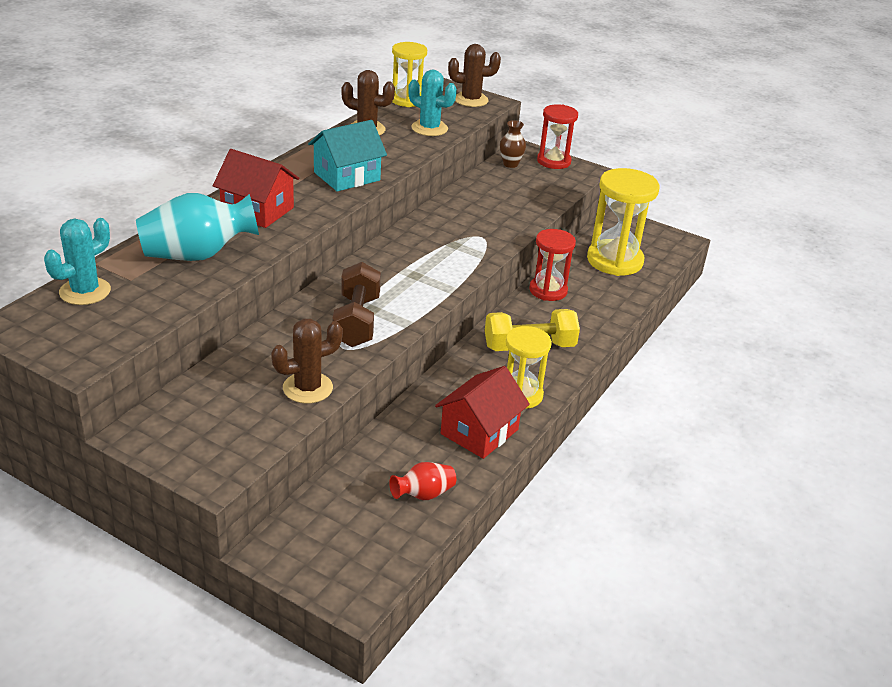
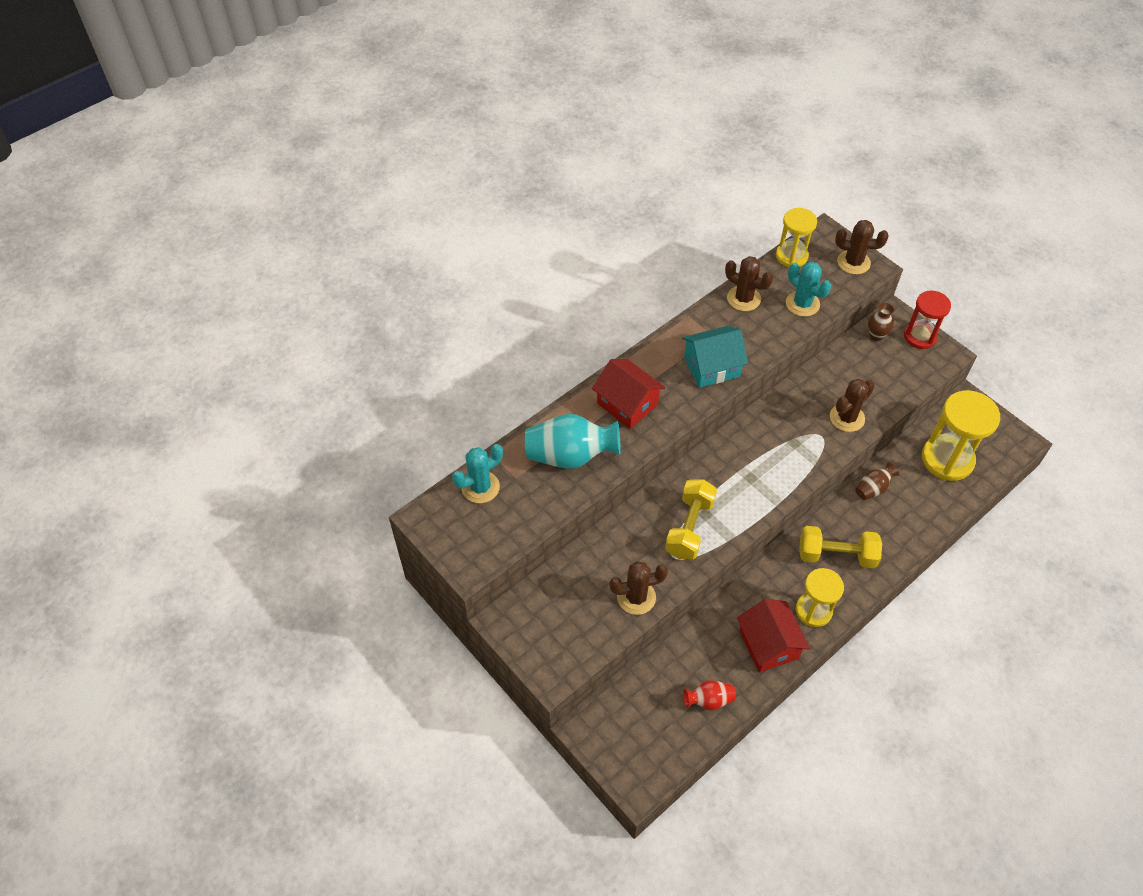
camera: 20 degrees right, 20 degrees up
(356, 321) = (689, 527): brown dumbbell -> yellow dumbbell
(479, 432) = (768, 644): red house -> red house turned 75 degrees counterclockwise
(503, 221) = (847, 418): none -> brown cactus
(548, 290) = (873, 488): red hourglass -> brown vase

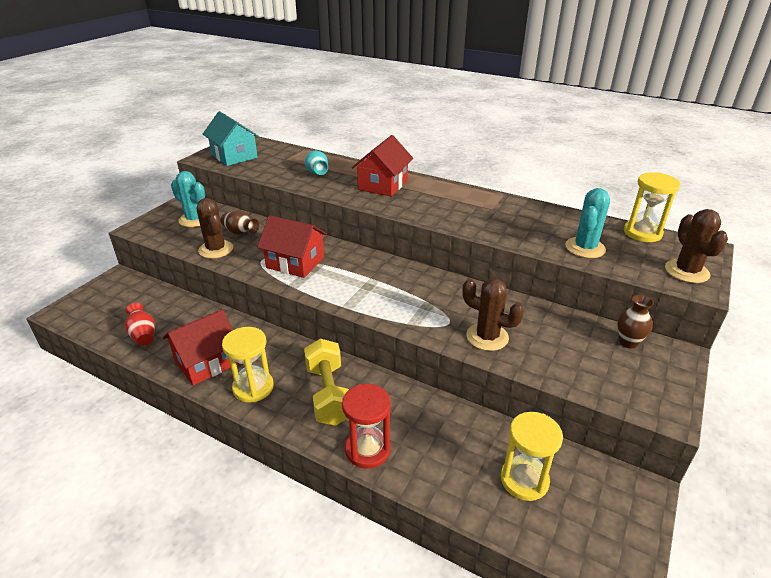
camera: 70 degrees right, 20 degrees down
(480, 487) = (273, 150): turquoise cactus -> turquoise cactus (194, 219)
(570, 456) = (317, 173): turquoise vase -> turquoise vase, size x0.52
(689, 527) = (295, 262): yellow dumbbell -> red house
(711, 367) = (454, 213): turquoise house -> turquoise house (234, 156)
(743, 298) = (553, 216): brown cactus -> none
(873, 488) = (433, 411): brown vase -> brown vase (240, 232)
(919, 337) = (667, 380): red hourglass -> red hourglass (367, 450)
(947, 459) = (524, 480): yellow hourglass -> yellow hourglass, size x0.65

